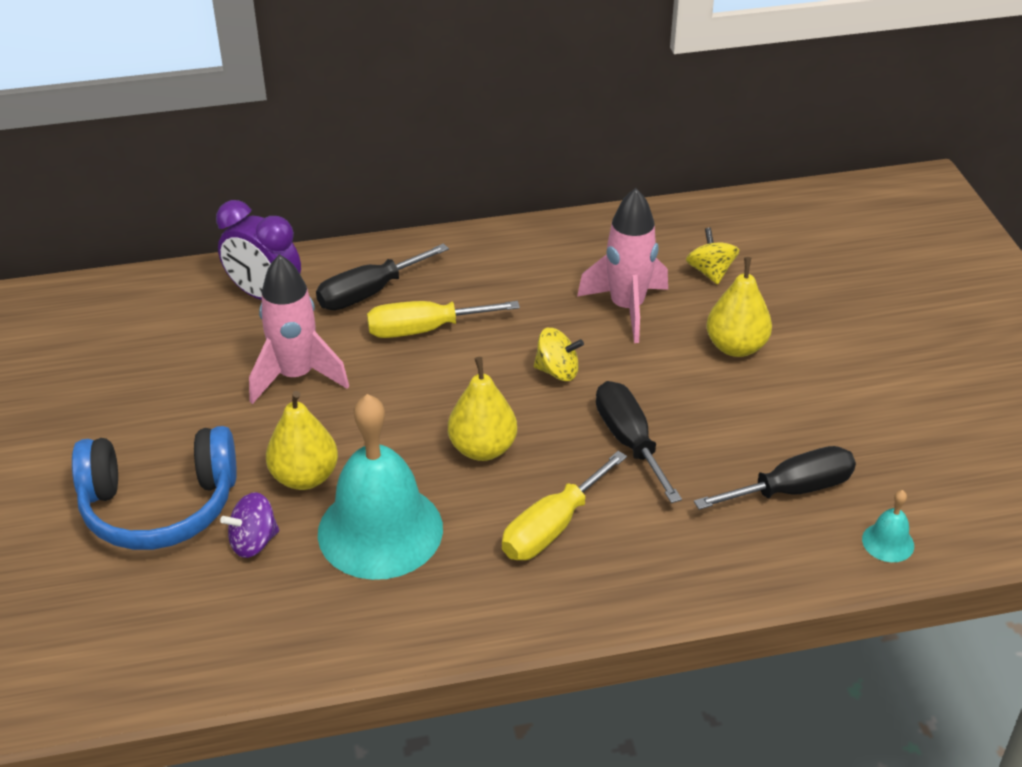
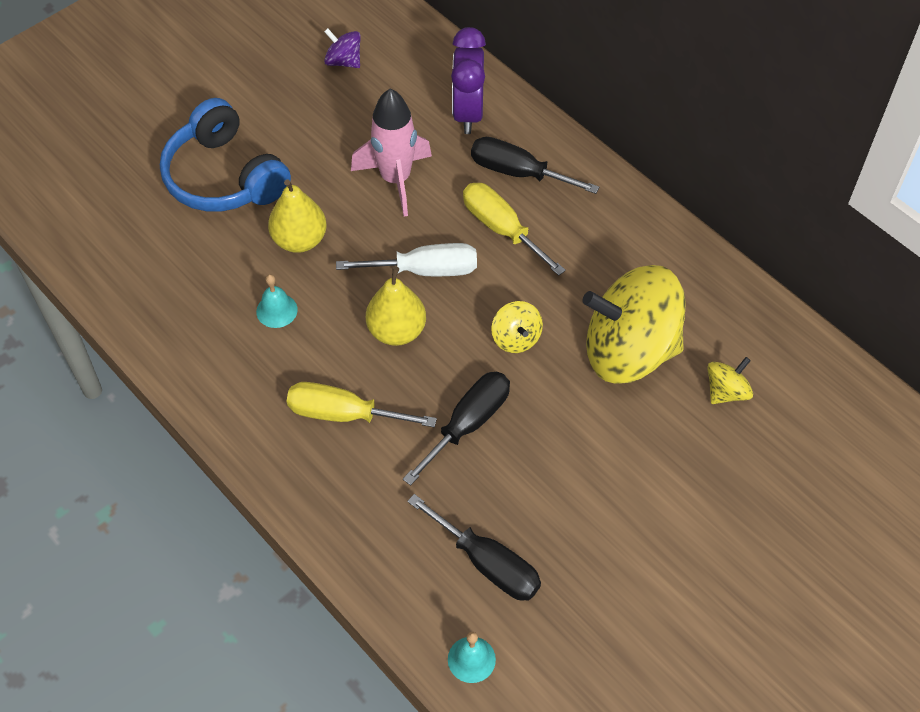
camera: 60 degrees right, 15 degrees up
(253, 542) = (223, 245): purple spinning top -> purple spinning top (343, 61)
(380, 530) = (276, 310): turquoise bell -> turquoise bell, size x0.41
(427, 399) = (425, 270): none -> white screwdriver
(626, 308) = (629, 351): pink rocket -> yellow spinning top
(736, 347) = (638, 452): yellow pear -> none

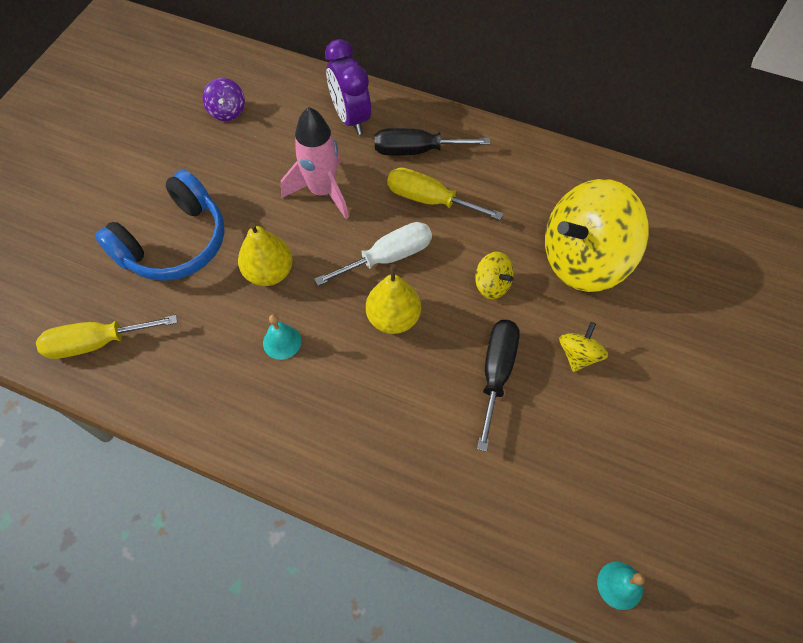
camera: 25 degrees left, 5 degrees up
(224, 177) = (174, 243): blue headphones -> blue headphones turned 75 degrees counterclockwise
(343, 61) = (227, 111): purple spinning top -> purple spinning top turned 105 degrees counterclockwise
(343, 414) = (389, 410): yellow screwdriver -> yellow screwdriver (97, 343)
(488, 563) = (582, 490): black screwdriver -> none
(726, 391) = (672, 262): yellow spinning top -> yellow spinning top (578, 355)

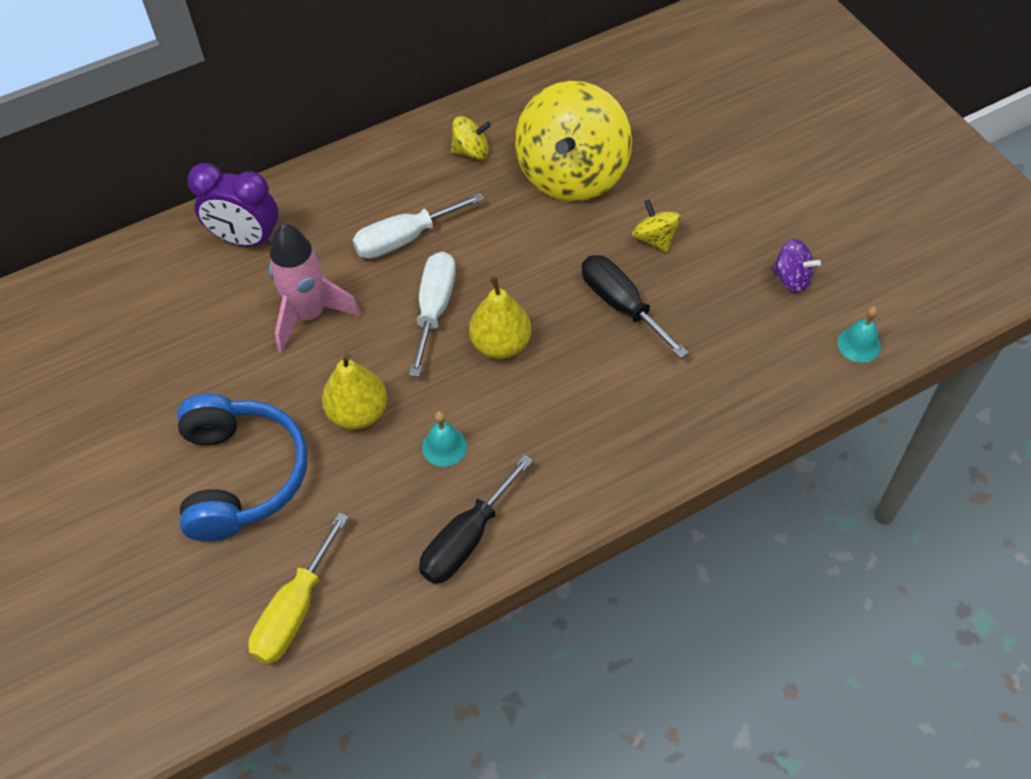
camera: 50 degrees left, 5 degrees down
(227, 111) = (121, 336): purple spinning top -> purple spinning top (791, 278)
(416, 150) = (340, 213): black screwdriver -> black screwdriver (466, 539)
(429, 200) = (404, 239): yellow screwdriver -> white screwdriver
(492, 284) = (536, 252): yellow spinning top -> yellow spinning top (471, 151)

